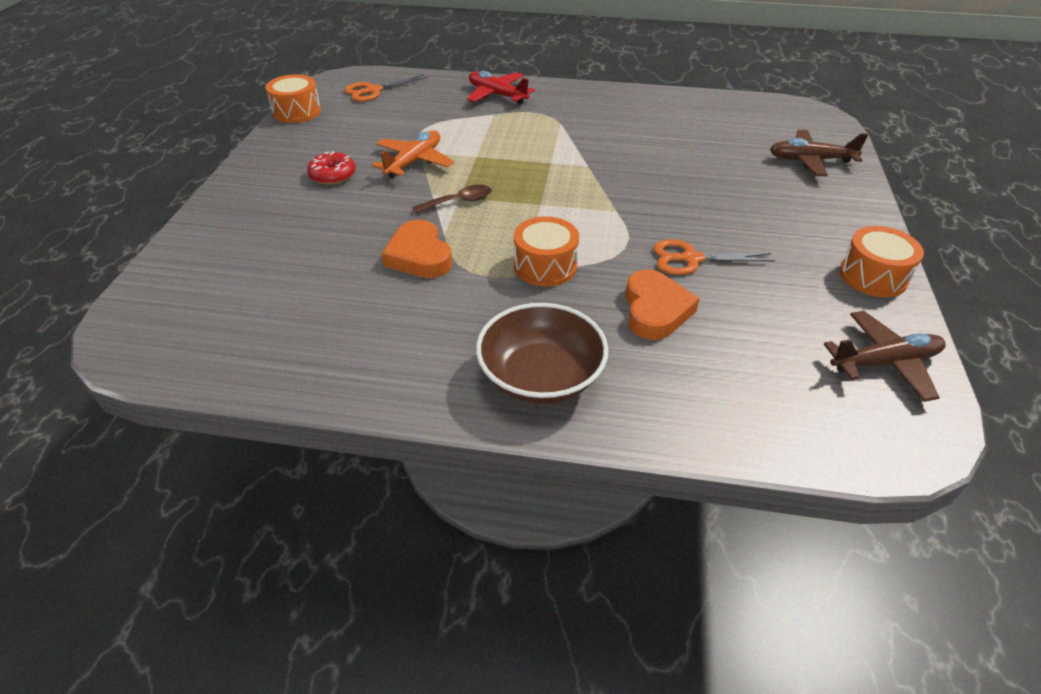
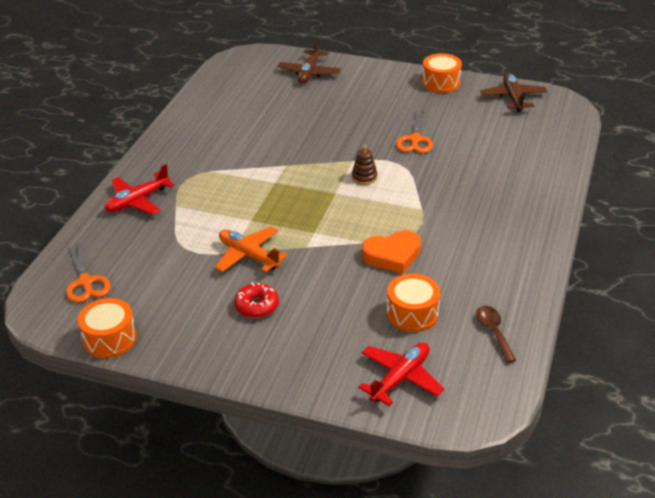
camera: 80 degrees left, 5 degrees down
(198, 276) = (400, 378): none -> red plane
(459, 201) = (321, 233): brown spoon -> brown spoon (493, 332)
(541, 376) = (522, 210): brown bowl -> none
(545, 266) = (413, 198): orange drum -> orange drum (412, 313)
(581, 222) = (364, 177): none -> brown stacking toy
(655, 310) = (465, 161): orange heart -> none

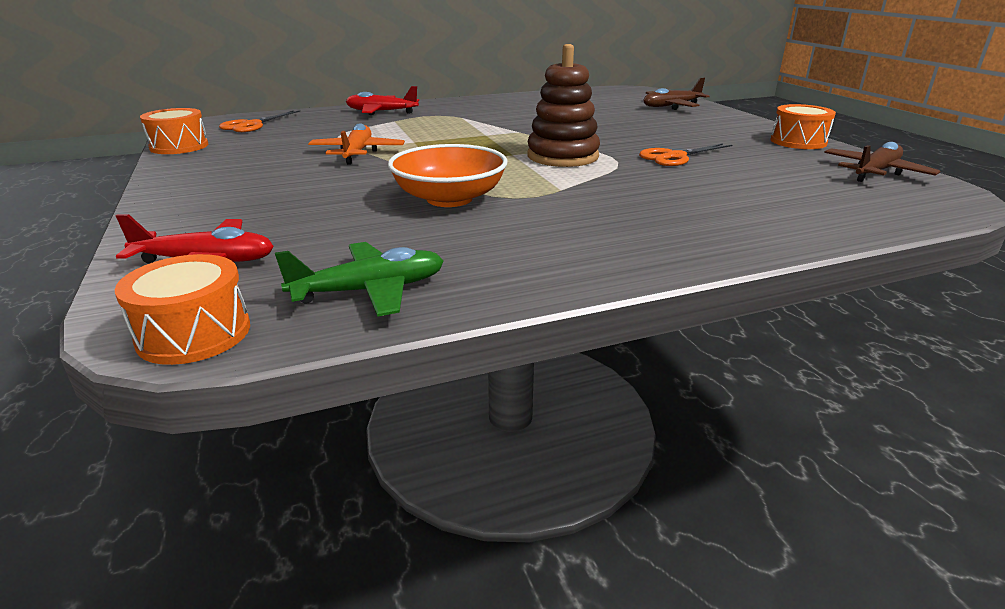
camera: 50 degrees right, 10 degrees down
(257, 306) = (280, 173): red donut -> none
(364, 177) = (562, 156): brown stacking toy -> brown stacking toy, size x2.15
(392, 255) = (449, 198): orange heart -> orange bowl
(412, 313) = (350, 235): orange drum -> orange drum (194, 333)
(493, 332) = (370, 291): brown spoon -> green plane

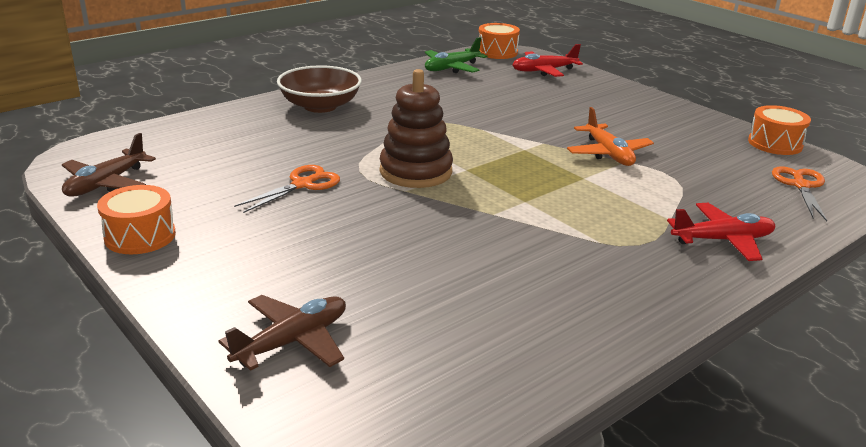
camera: 160 degrees right, 0 degrees up
(449, 198) = (470, 116): orange bowl -> none
(659, 232) = (320, 106): none -> brown bowl

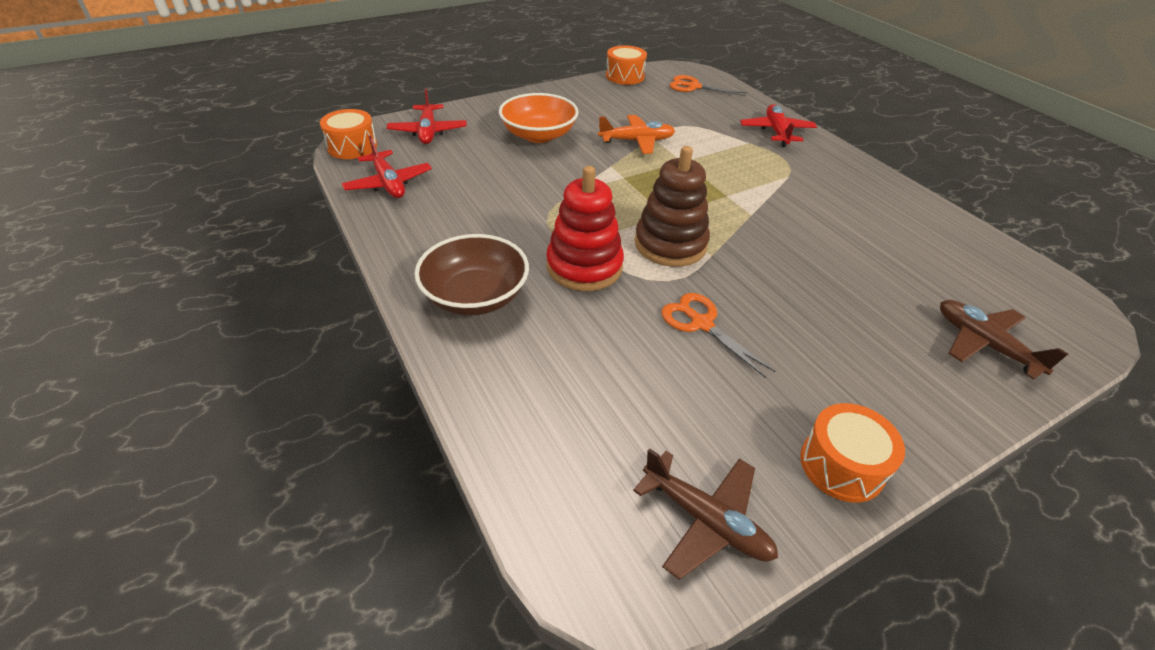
camera: 80 degrees left, 15 degrees up
(367, 138) = (584, 267): none -> red stacking toy
(451, 68) = (388, 183): green plane -> red plane
(577, 110) = (539, 135): none -> orange bowl

